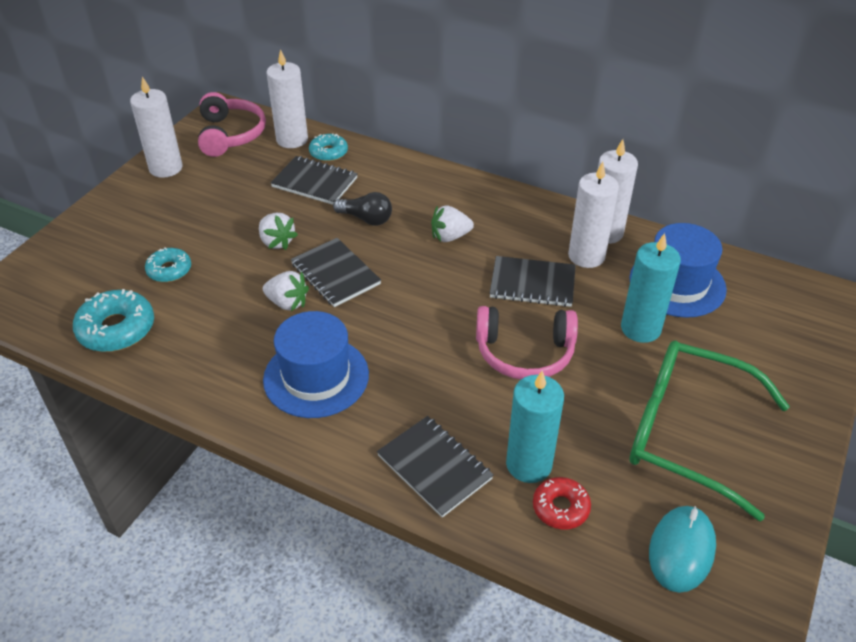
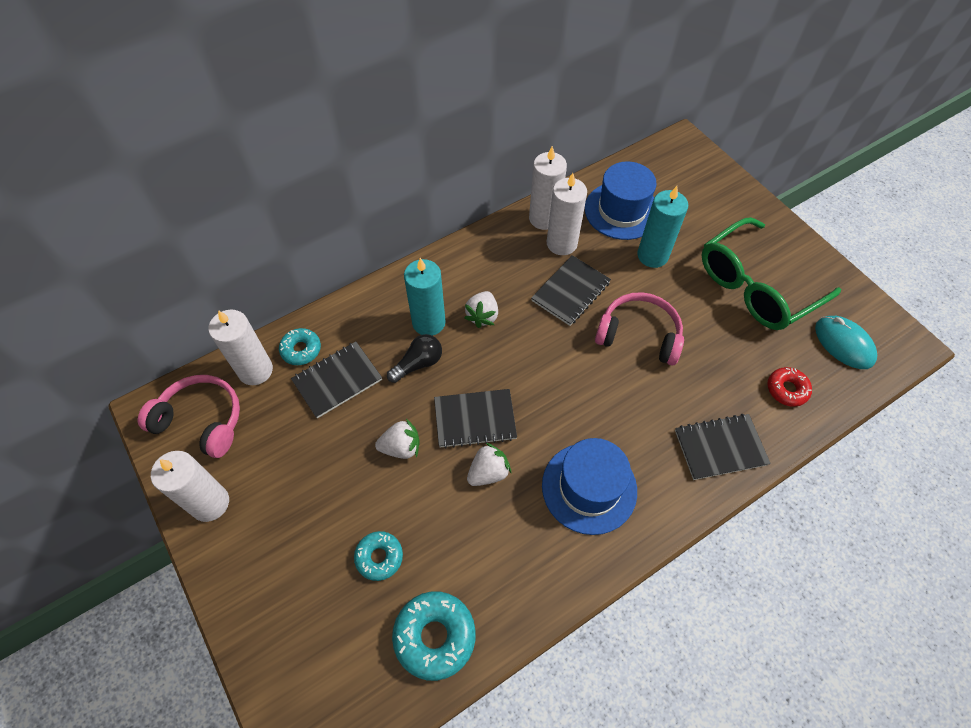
camera: 60 degrees left, 15 degrees up
(524, 353) = (639, 335): pink headphones -> pink headphones turned 105 degrees counterclockwise
(529, 464) = (743, 388): turquoise candle -> turquoise candle (428, 322)

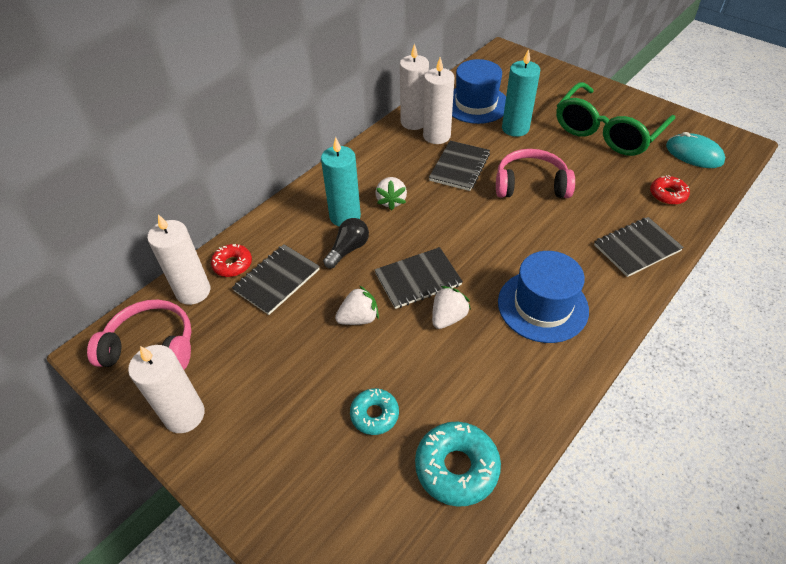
camera: 15 degrees left, 10 degrees down
(301, 350) = (232, 264): turquoise donut -> red donut

